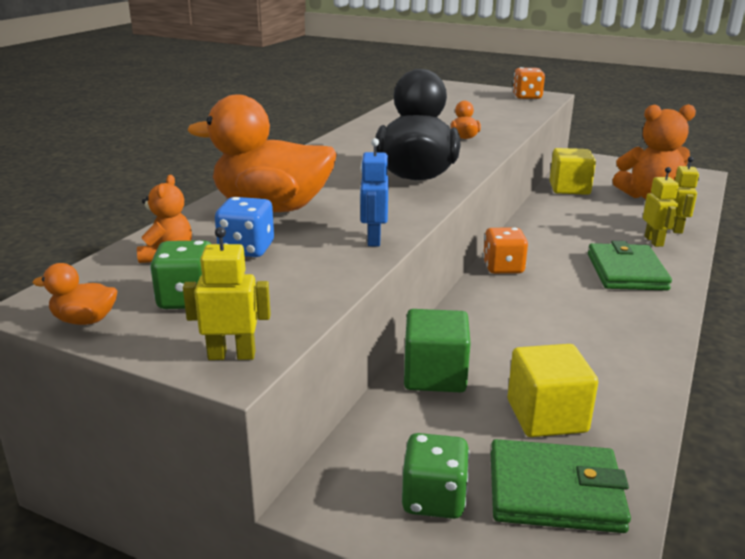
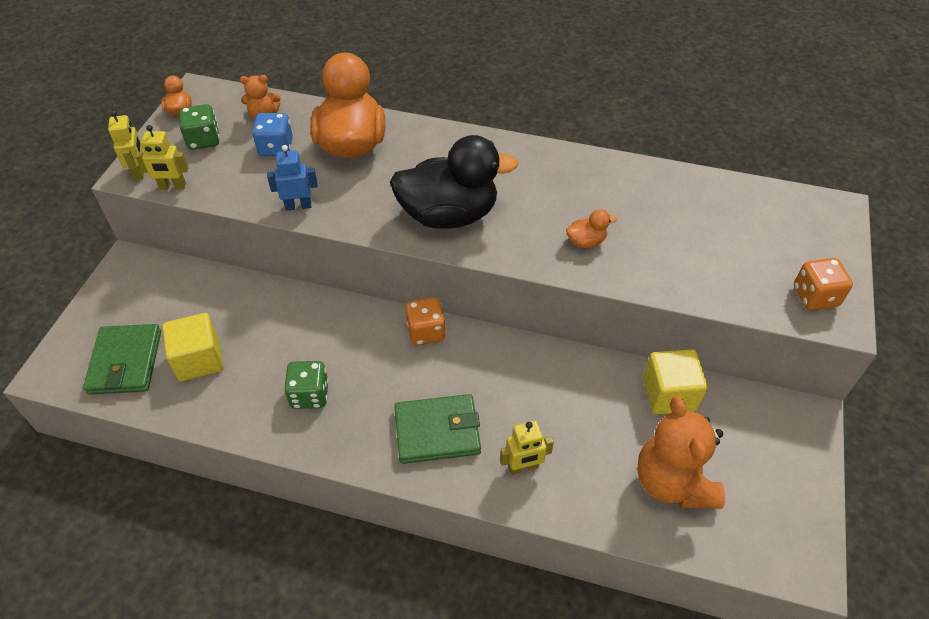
camera: 80 degrees right, 25 degrees up
(434, 499) = (124, 306): green dice -> green dice (309, 395)
(435, 375) = (247, 297): green cube -> none
(676, 228) = (570, 497): yellow robot -> yellow robot (172, 186)

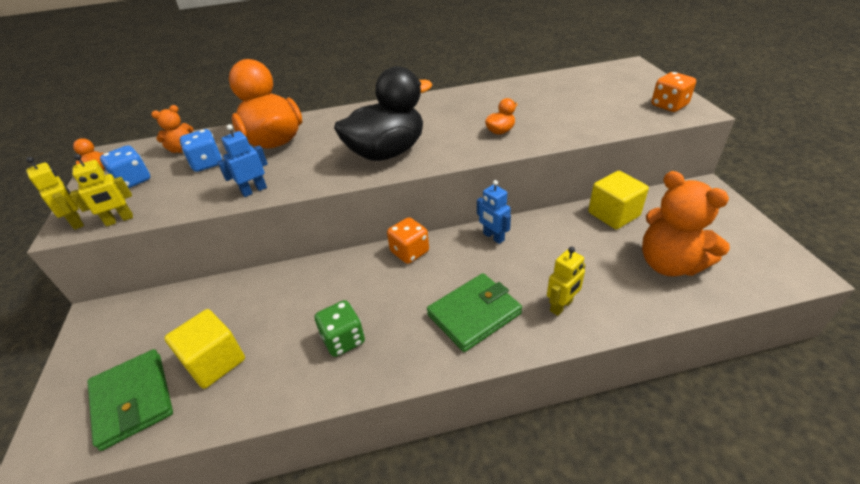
camera: 25 degrees left, 10 degrees down
(203, 140) = (133, 180): green dice -> blue dice
(519, 356) = (493, 237): none -> blue robot

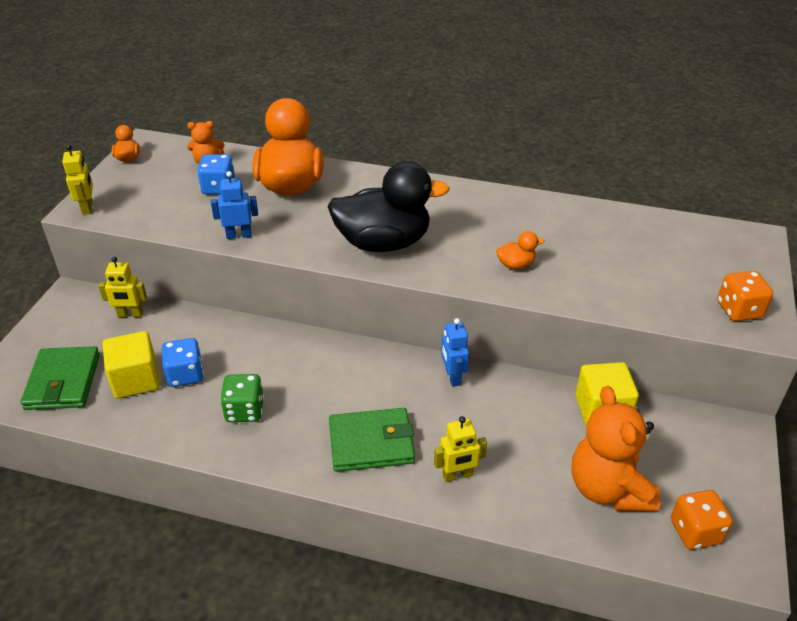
camera: 25 degrees right, 0 degrees up
(119, 220) = (119, 219): yellow robot -> yellow robot (130, 314)
(133, 180) = (150, 182): blue dice -> blue dice (185, 375)
(409, 252) = (360, 355): orange dice -> orange dice (695, 531)

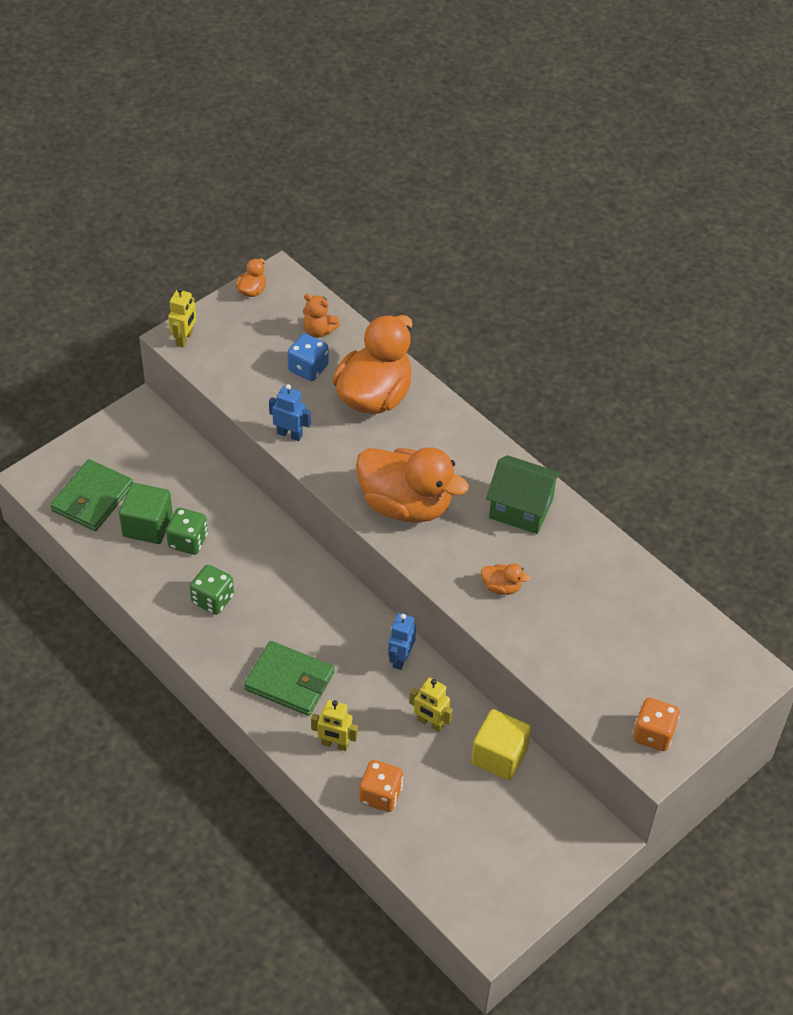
camera: 30 degrees right, 10 degrees up
(130, 314) = (179, 456): yellow robot -> yellow robot (430, 723)
(136, 380) = (147, 526): yellow cube -> green cube
(185, 375) = (188, 541): blue dice -> green dice
(383, 243) = (406, 505): black duck -> orange duck
(477, 209) = (521, 508): none -> green house
(608, 489) = (441, 820): orange teddy bear -> none
(695, 531) = (477, 889): orange dice -> orange dice (380, 795)

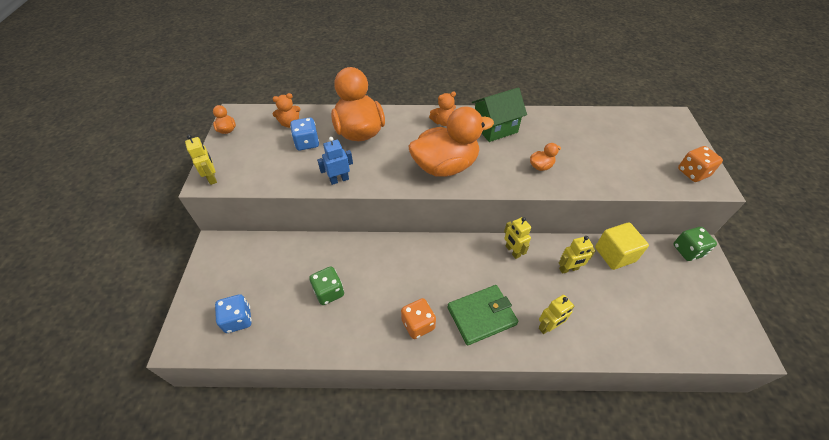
camera: 45 degrees left, 0 degrees up
(92, 498) = (238, 319): green wallet -> blue dice
(147, 526) = (293, 305): green cube -> none
(212, 599) = (383, 311): green dice -> green dice (687, 251)
(380, 795) = (605, 330): orange dice -> orange dice (418, 324)
(400, 658) = (512, 251): blue robot -> yellow robot
(475, 456) = (443, 122): none -> orange teddy bear

